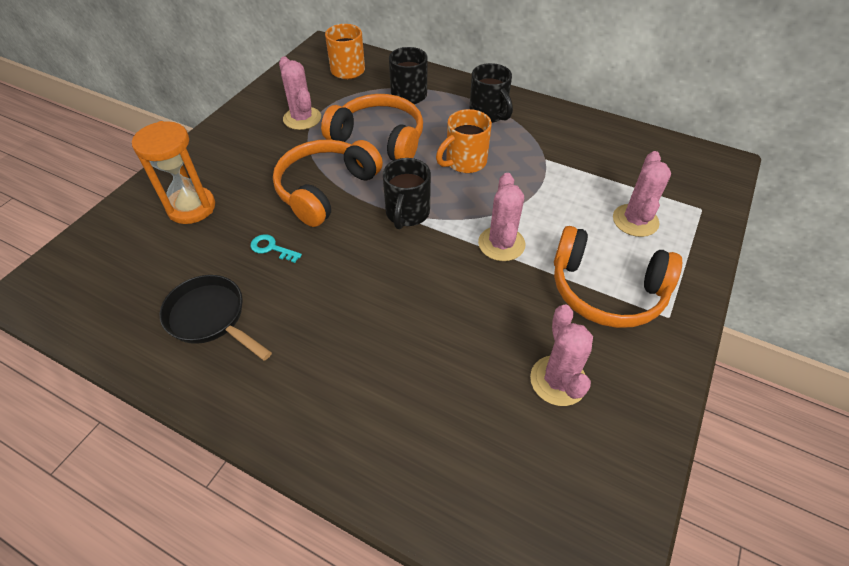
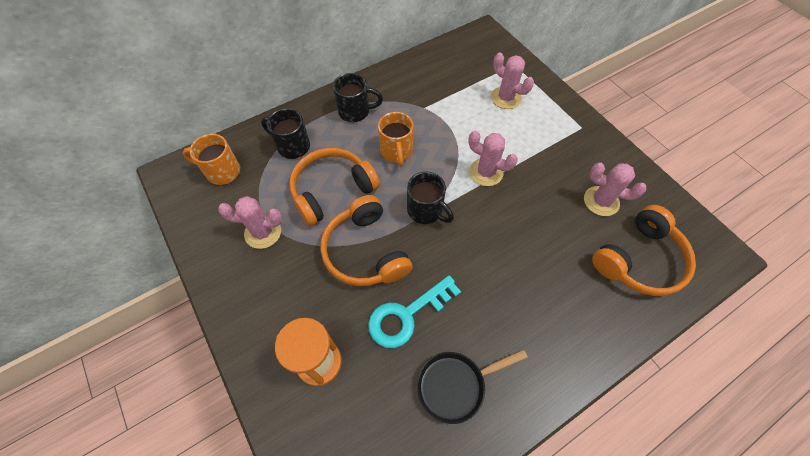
camera: 60 degrees left, 10 degrees up
(272, 248) = (407, 315): turquoise key -> turquoise key, size x2.12
(606, 290) = (550, 143): orange headphones -> orange headphones (639, 260)

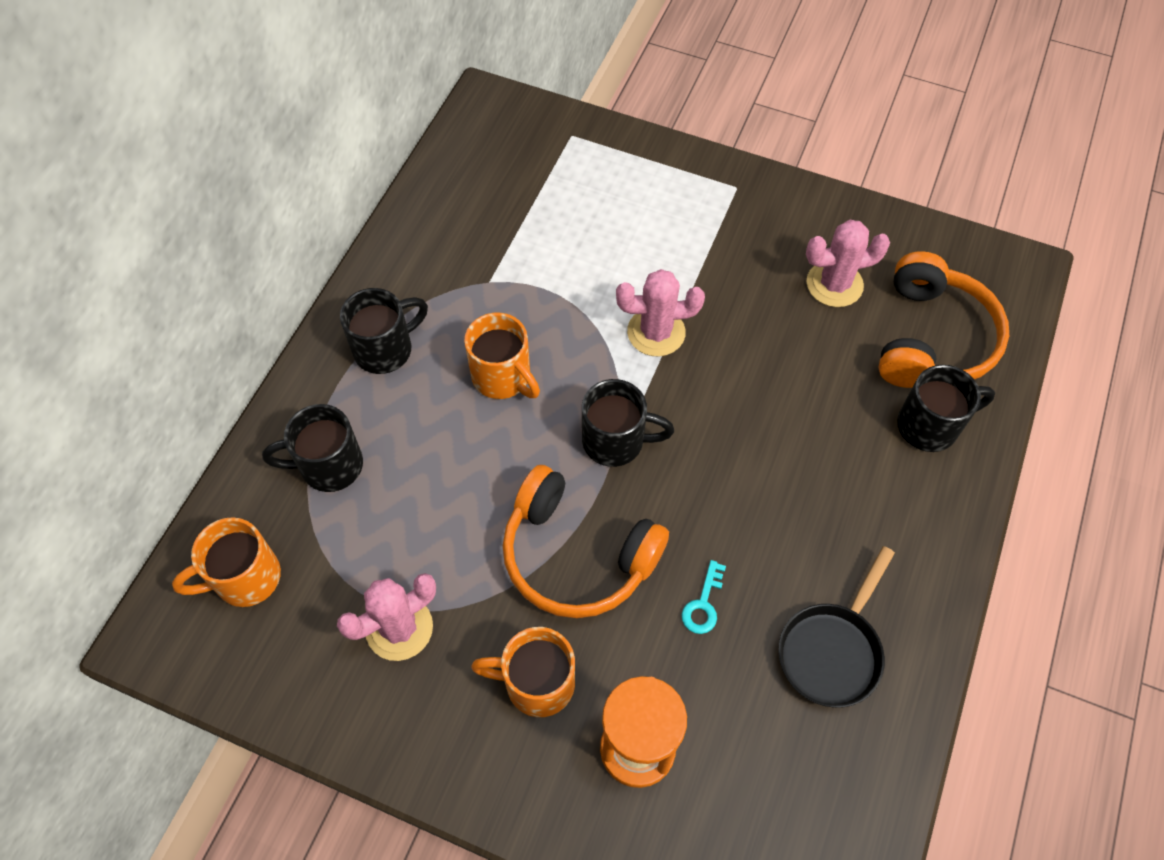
camera: 35 degrees left, 0 degrees up
(300, 297) = (537, 683): none -> orange mug
(332, 190) = (453, 496): orange headphones -> none
(407, 315) = (703, 604): turquoise key -> turquoise key, size x0.47
(506, 98) = (599, 198): pink cactus -> none
(603, 304) = (929, 426): none -> black mug

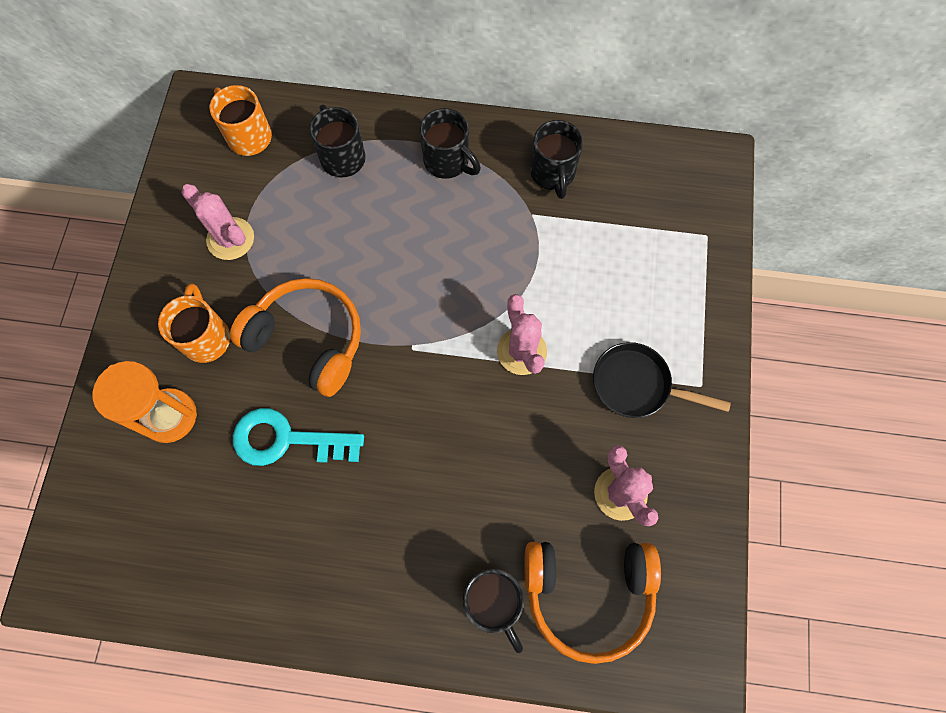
camera: 75 degrees right, 10 degrees up
(502, 377) = (446, 248): orange mug -> none
(577, 555) = (308, 339): orange headphones -> orange headphones turned 105 degrees clockwise
(615, 441) = (411, 344): black mug -> black mug (552, 173)
(703, 604) = (287, 439): turquoise key -> turquoise key, size x2.12
(832, 650) = (267, 546): black pan -> black pan (637, 385)

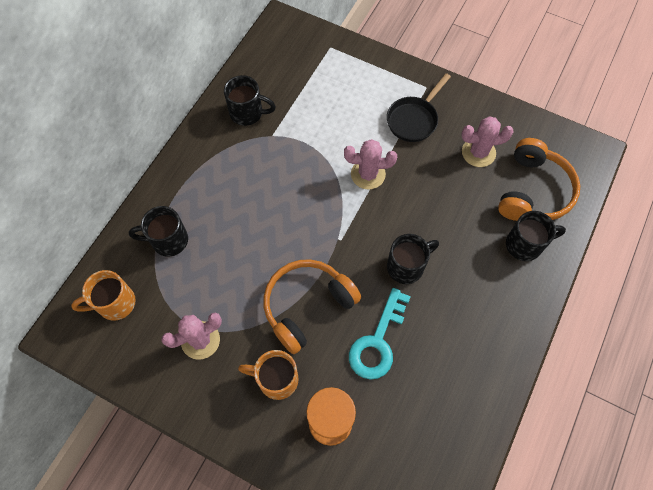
camera: 70 degrees left, 5 degrees down
(447, 161) = (207, 172): black mug -> black mug (406, 266)

